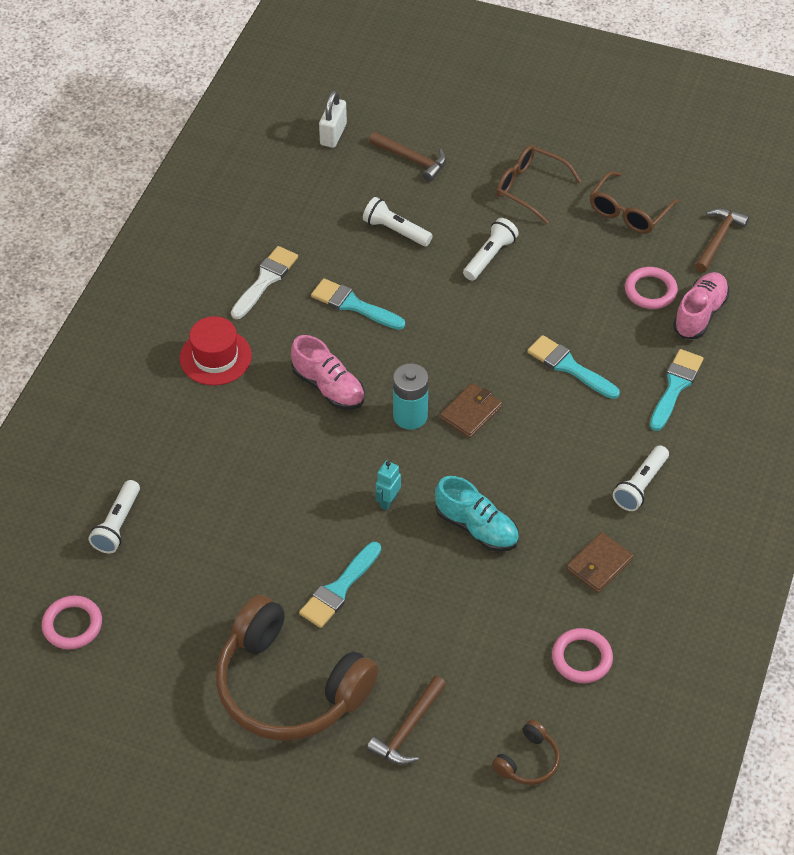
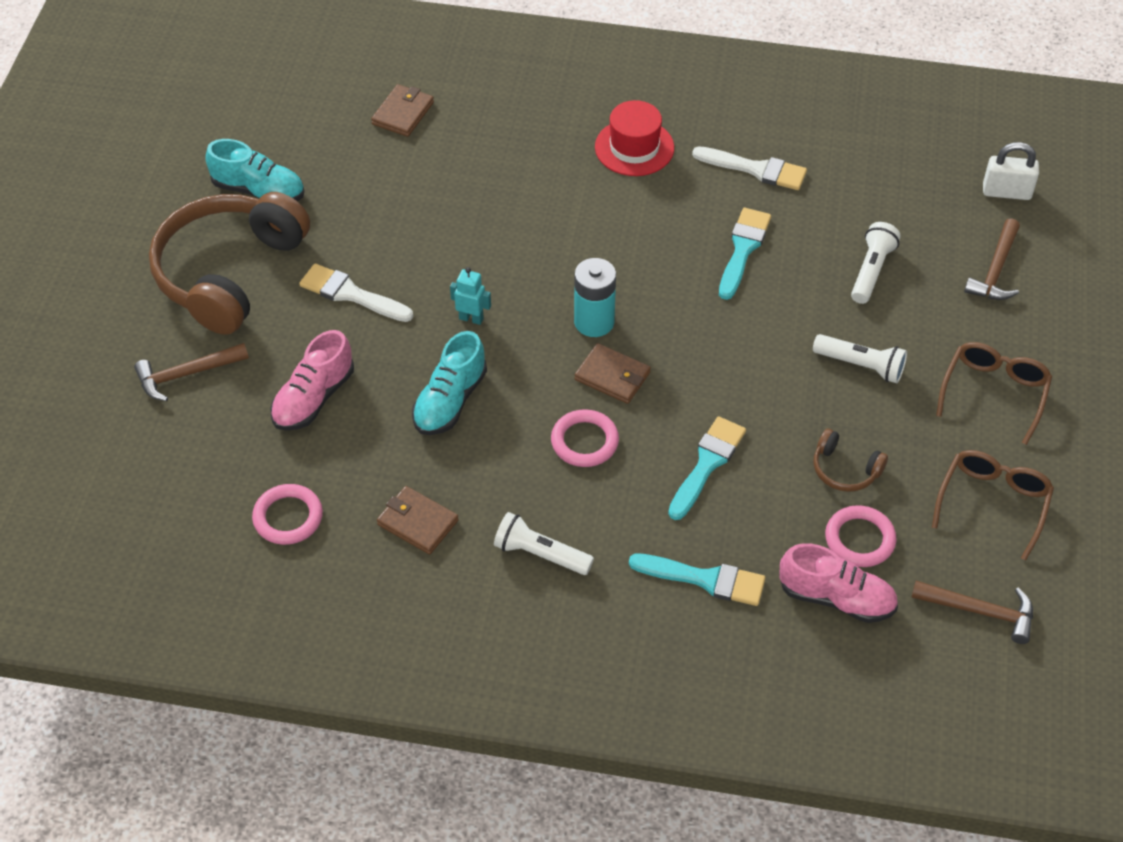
camera: 80 degrees right, 0 degrees up
(72, 625) = (282, 104): pink ring -> pink ring (584, 441)
(117, 524) = (403, 113): white flashlight -> brown wallet
(187, 654) = (258, 190): none -> turquoise shoe
(328, 387) = (617, 245): pink shoe -> pink shoe (313, 398)
(339, 589) = (351, 294): turquoise brush -> white brush
(408, 729) = (186, 374): brown hammer -> brown hammer turned 45 degrees counterclockwise
(528, 761) = (154, 481): brown headphones -> brown headphones (845, 469)
(629, 211) = (992, 503): brown glasses -> brown glasses turned 90 degrees clockwise

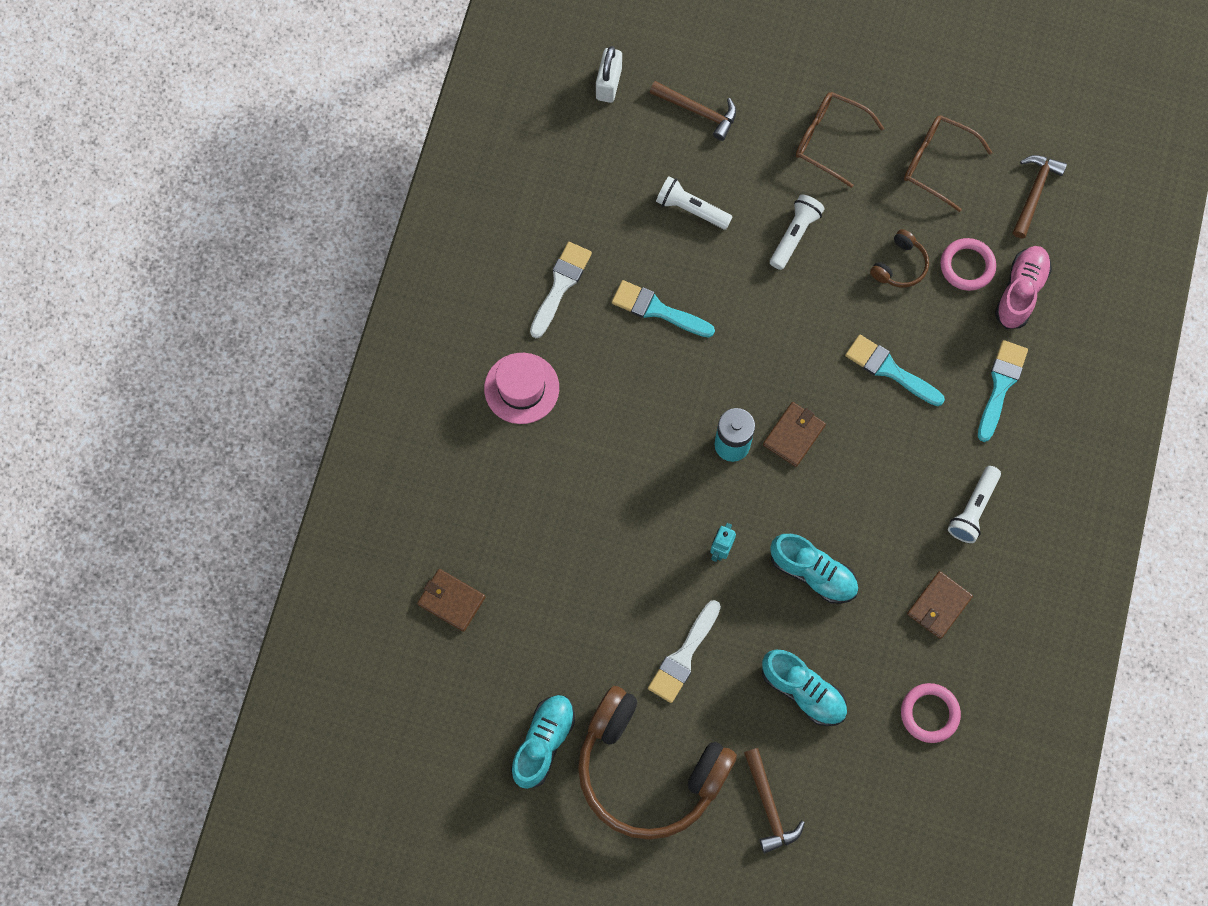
camera: 85 degrees left, 20 degrees up
(313, 398) = (803, 691): pink shoe -> turquoise shoe
(584, 441) = (862, 464): pink ring -> none
(634, 147) = (521, 388): red hat -> pink hat

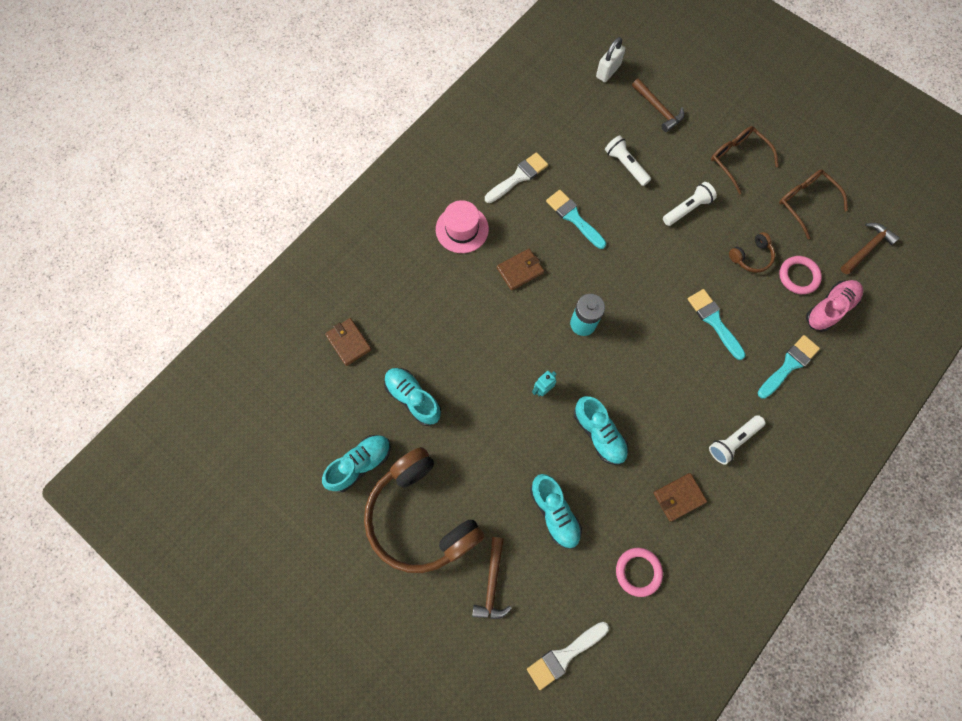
camera: 25 degrees right, 0 degrees up
(568, 633) = (413, 398): none -> turquoise shoe
(683, 656) = (483, 449): white brush -> white brush (564, 655)
(794, 435) = (628, 336): brown wallet -> brown wallet (520, 270)

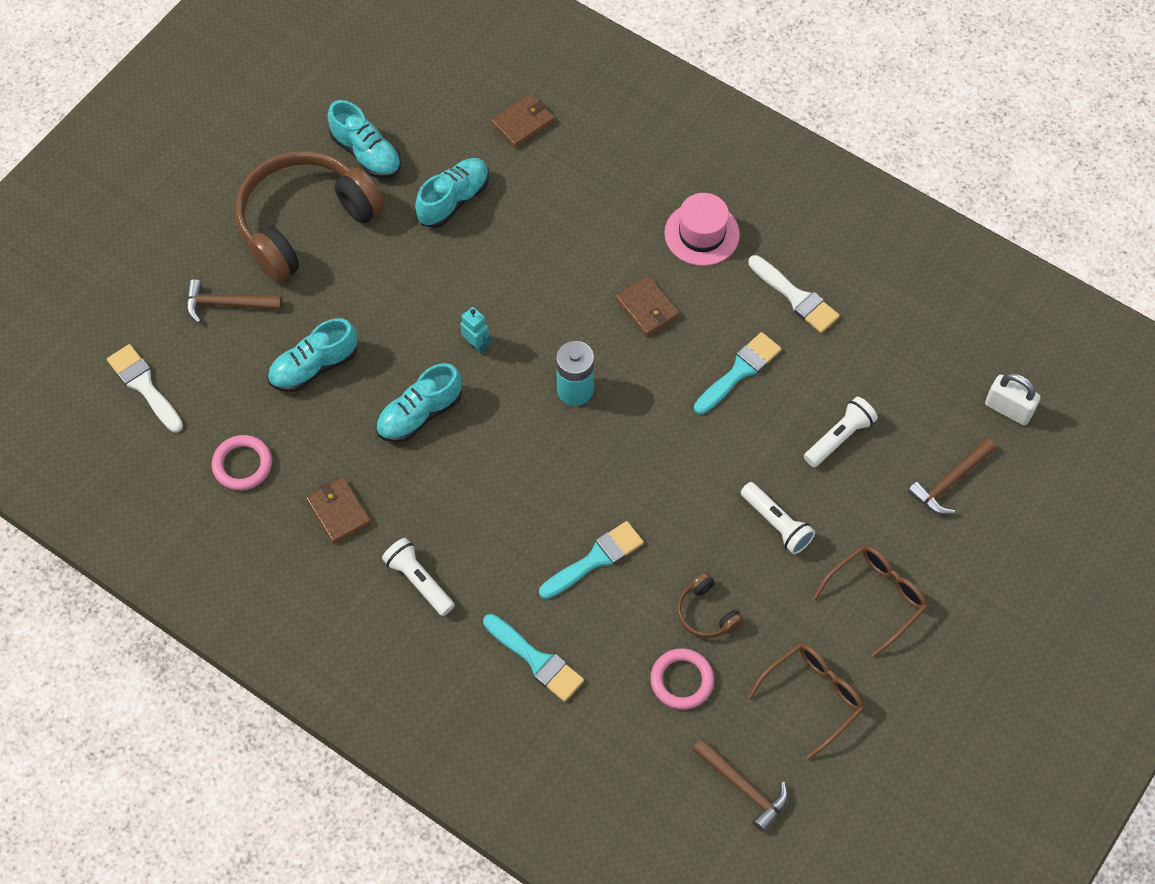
camera: 85 degrees right, 10 degrees down
(829, 308) = (632, 723): pink shoe -> none

